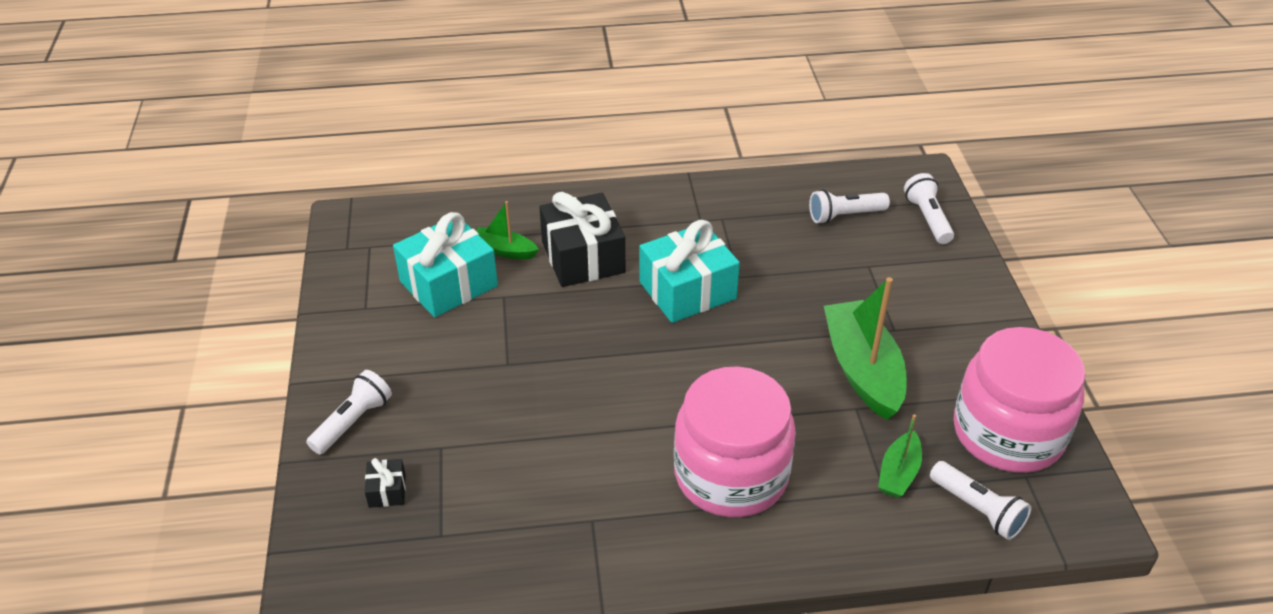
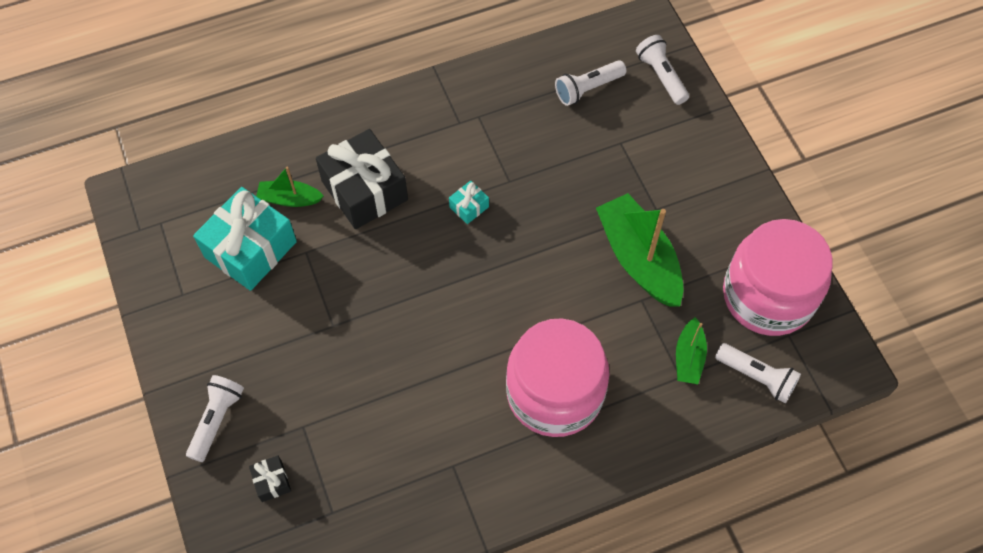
camera: 15 degrees left, 20 degrees up
(687, 290) = (469, 207): turquoise gift -> turquoise gift, size x0.43

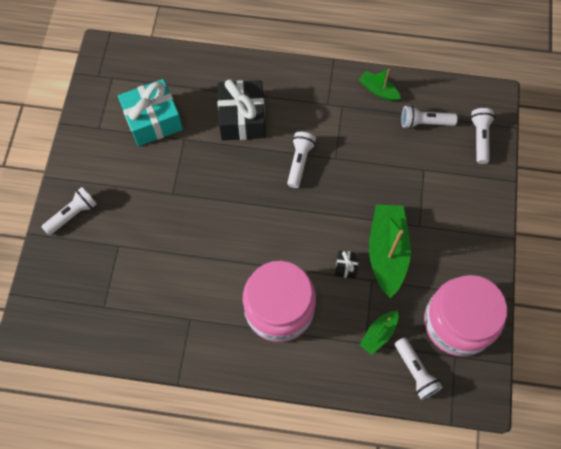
camera: 30 degrees right, 5 degrees up
(272, 481) = (81, 268): black gift -> black gift (346, 266)
(289, 199) = (194, 101): green boat -> green boat (378, 90)
(469, 207) = (299, 162): turquoise gift -> white flashlight

